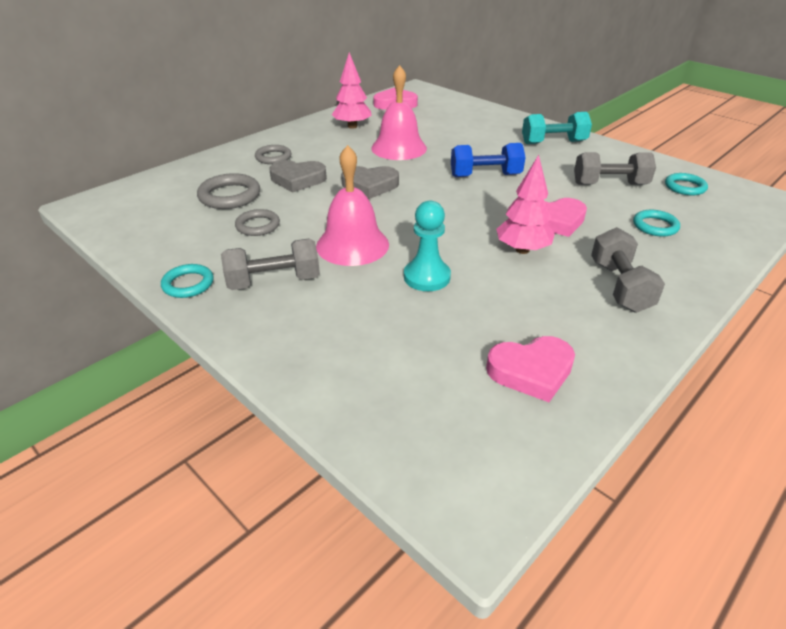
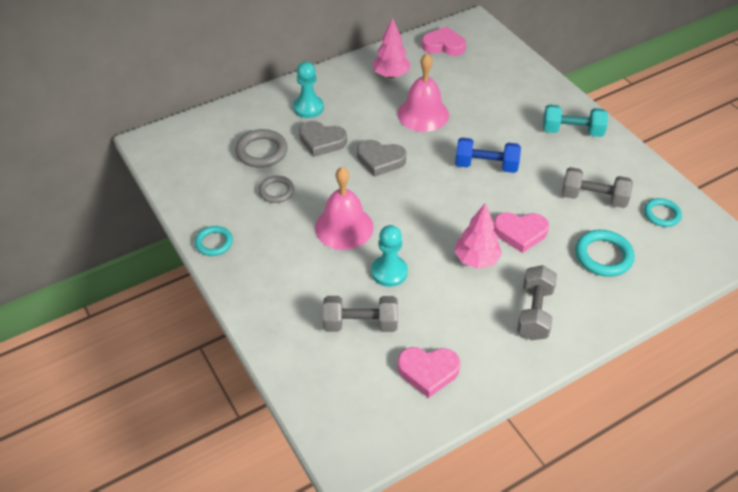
camera: 15 degrees right, 10 degrees up
(273, 157) = (308, 108): grey ring -> turquoise pawn
(274, 281) = (275, 253): grey dumbbell -> grey dumbbell (360, 324)
(655, 226) = (603, 256): turquoise ring -> turquoise ring, size x1.51

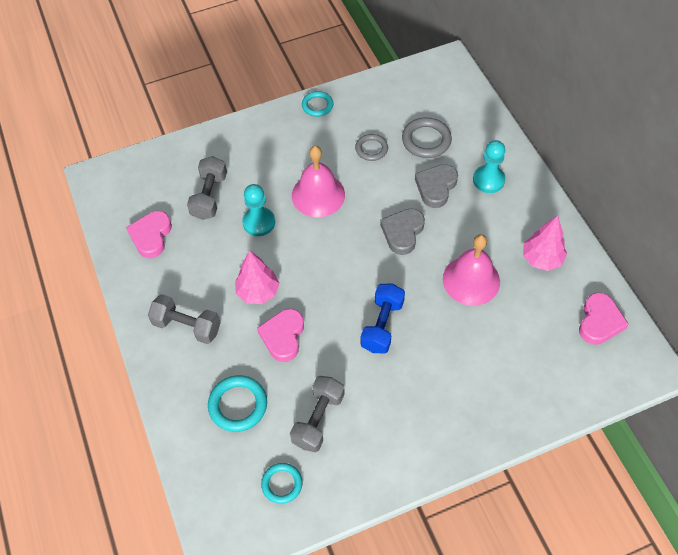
camera: 100 degrees right, 10 degrees up
(572, 131) = (428, 428): turquoise dumbbell -> none

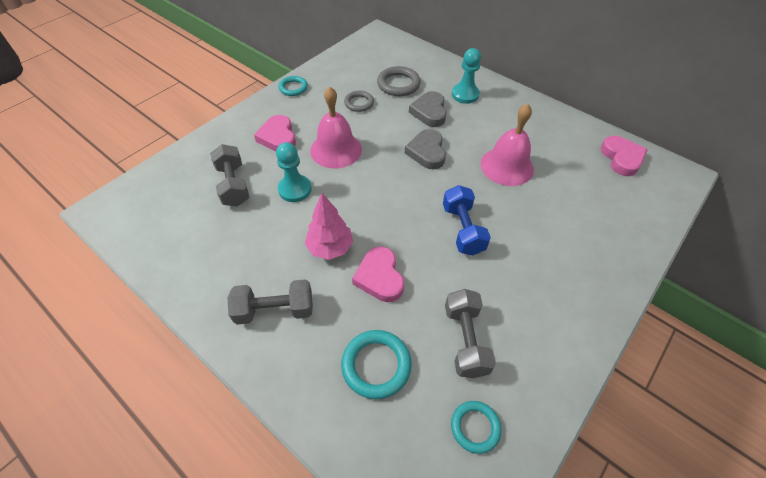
camera: 30 degrees left, 5 degrees down
(151, 236) = (190, 240): pink heart -> pink heart (278, 137)
(541, 259) = (545, 132): pink tree -> none

